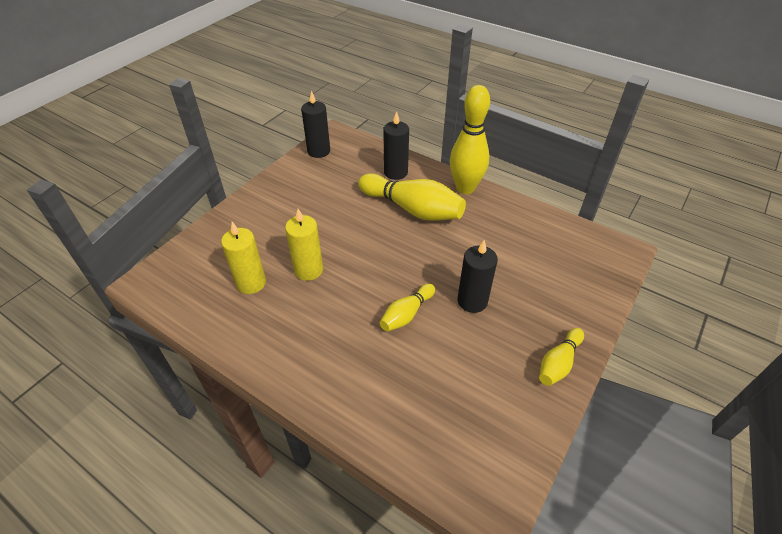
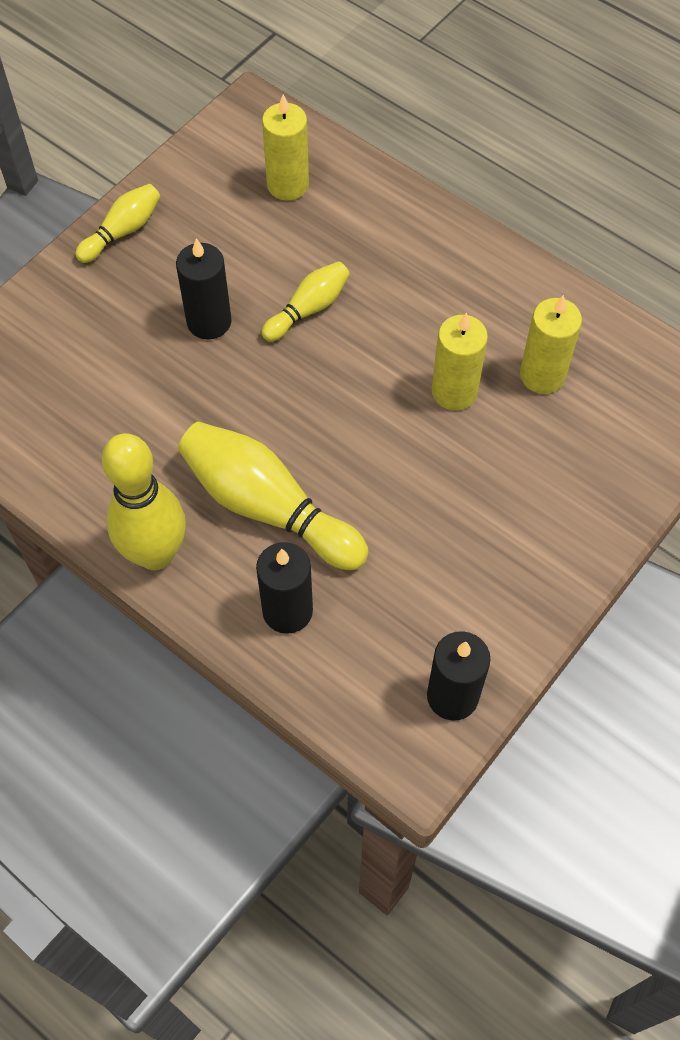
camera: 175 degrees left, 15 degrees up
(439, 417) = (287, 185): none -> yellow candle

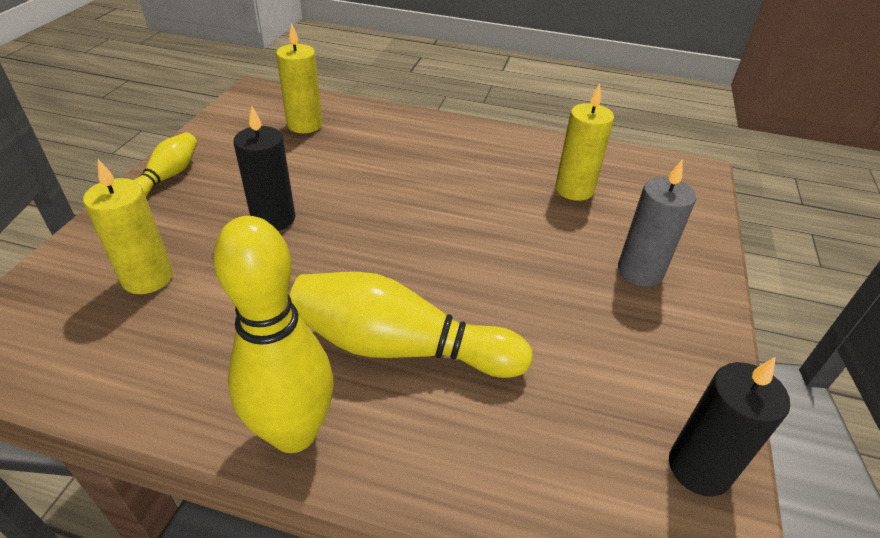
camera: 25 degrees left, 20 degrees down
(287, 611) = (474, 442): black candle -> none
(308, 309) = (360, 191): yellow bowling pin -> none
(454, 391) = (515, 215): yellow candle -> yellow candle (147, 278)
(539, 502) = (640, 271): none -> grey candle

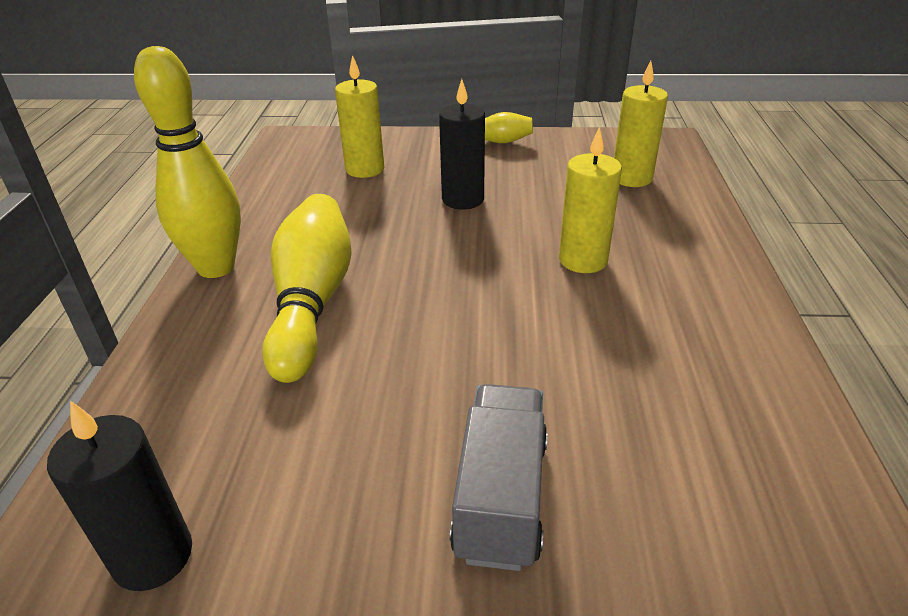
camera: 80 degrees right, 5 degrees down
(574, 189) = (667, 409): yellow candle -> yellow candle (583, 260)
(640, 271) = (501, 497): grey candle -> grey truck

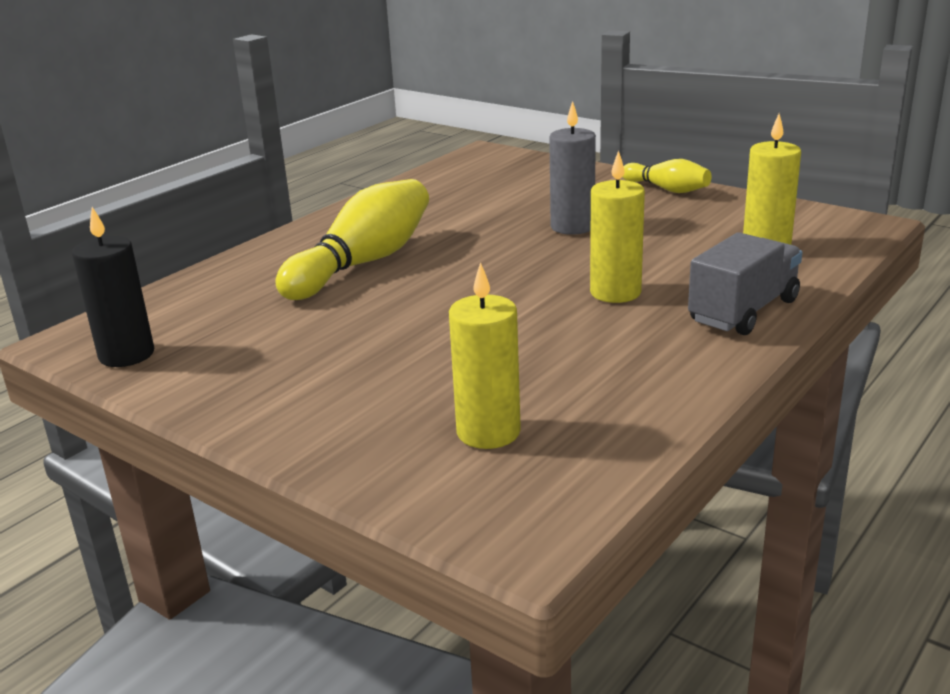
camera: 35 degrees right, 10 degrees down
(216, 267) = (324, 226): yellow bowling pin -> none
(365, 169) = (518, 187): yellow candle -> yellow candle (488, 432)
(463, 199) = (572, 227): black candle -> grey candle
(501, 497) = (346, 398): grey truck -> grey truck (743, 311)

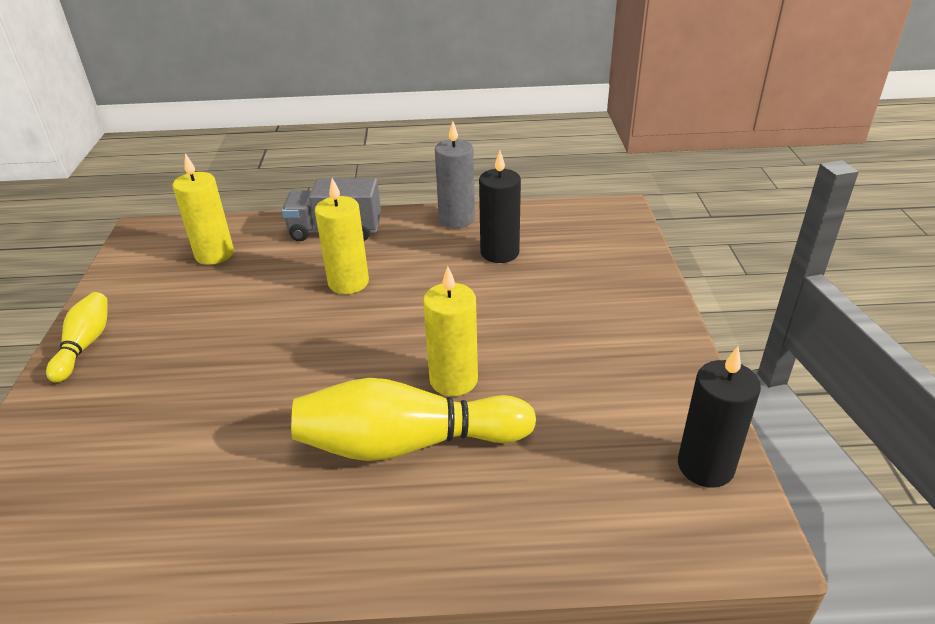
camera: 130 degrees left, 10 degrees up
(488, 432) = (562, 252): yellow candle -> yellow candle (453, 380)
(550, 390) = (499, 252): none -> black candle
(572, 227) = (224, 357): grey candle -> grey candle (456, 219)

